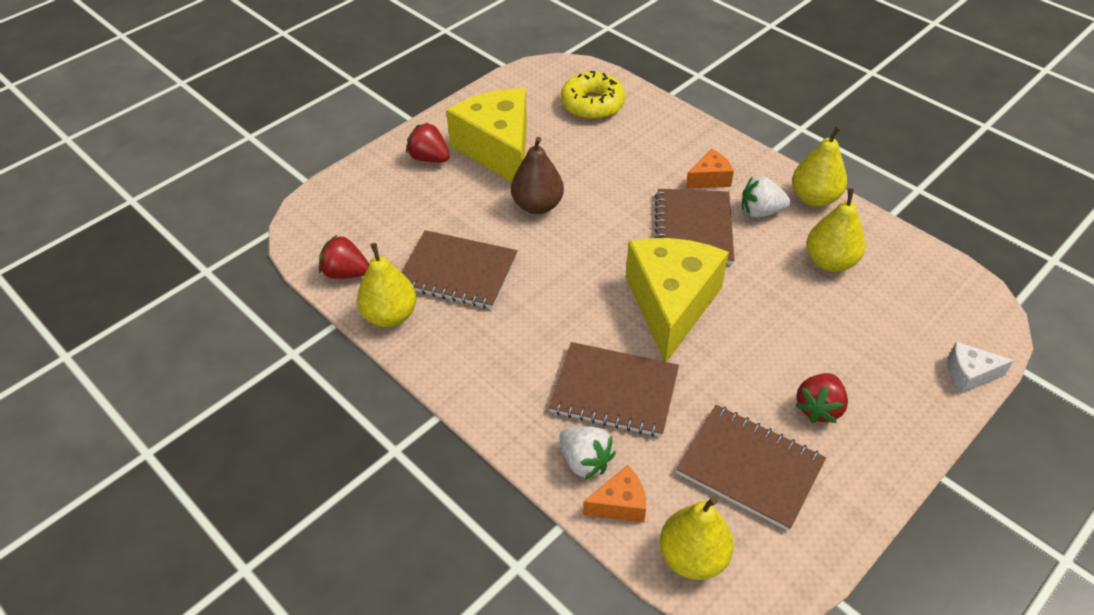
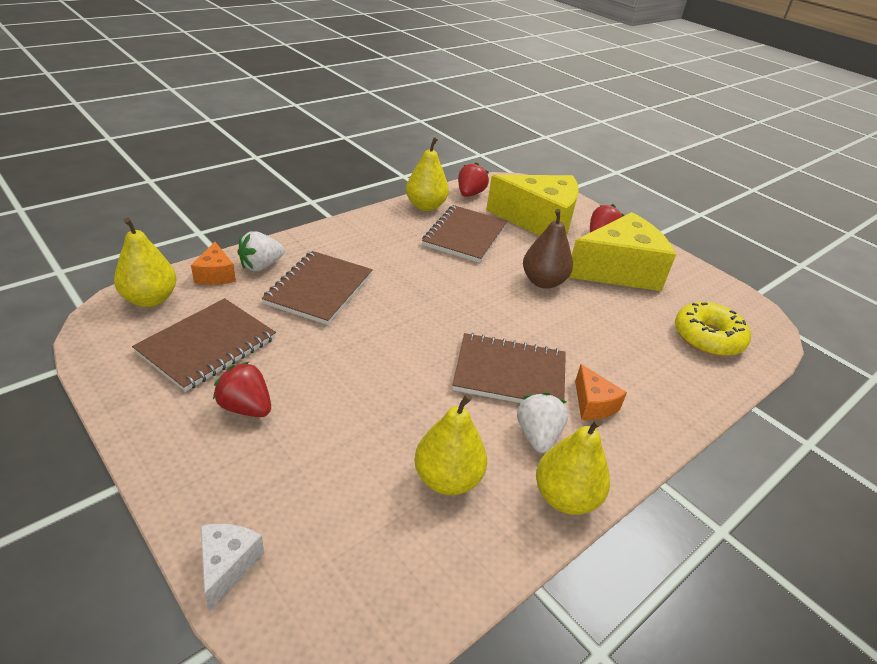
camera: 90 degrees right, 10 degrees down
(671, 304) = (406, 337): yellow cheese -> yellow cheese (539, 221)

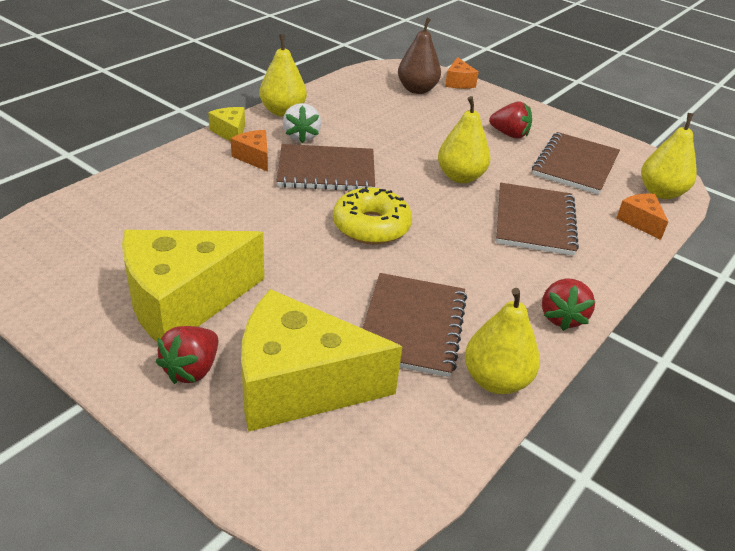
camera: 170 degrees right, 0 degrees up
(227, 566) = (458, 82): white cheese -> orange cheese
(261, 266) = (612, 238): white strawberry -> none
(447, 479) = (360, 114): yellow pear -> yellow pear (460, 177)
(470, 194) = (435, 436): red strawberry -> red strawberry (562, 317)
(543, 282) = (294, 266): brown pear -> brown pear (417, 90)
(631, 454) = (230, 132): none -> yellow cheese
(707, 338) = (105, 224): yellow donut -> yellow donut (371, 226)

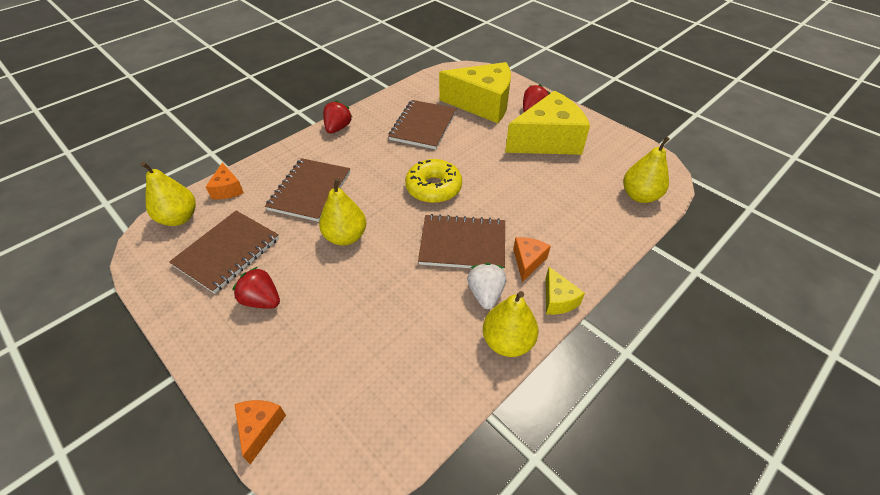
camera: 170 degrees left, 10 degrees up
(254, 157) = (528, 261): orange cheese -> orange cheese turned 135 degrees counterclockwise
(417, 90) = (330, 403): brown pear -> none
(496, 380) = (390, 103): yellow pear -> yellow pear (639, 196)

